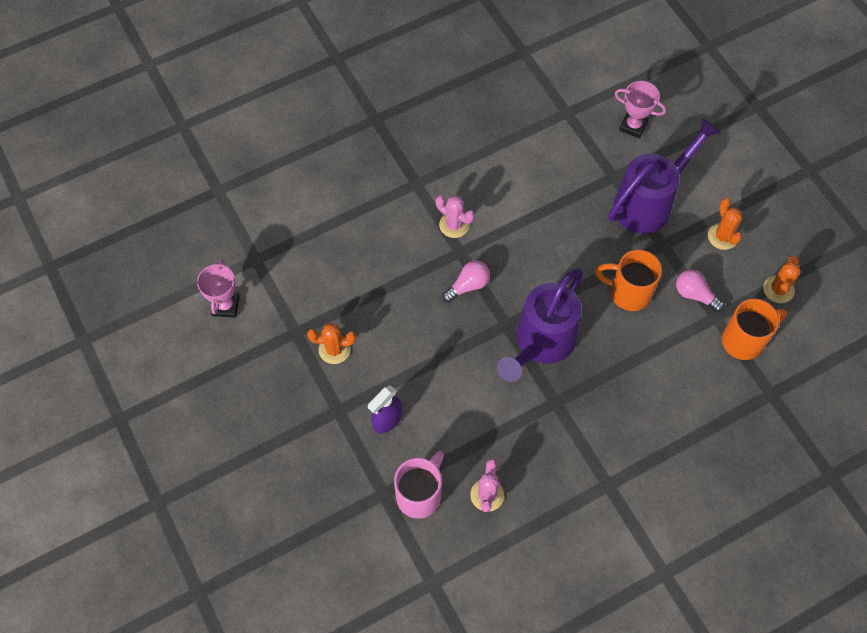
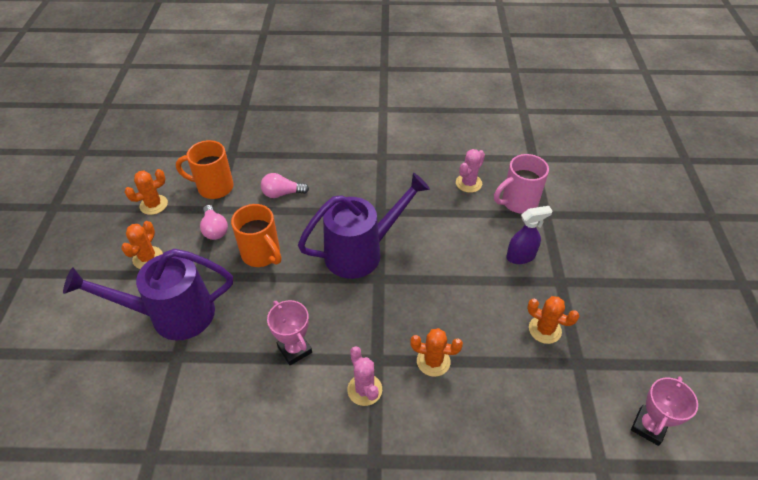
camera: 150 degrees left, 15 degrees down
(414, 273) = (433, 361): none -> orange cactus
(468, 285) = (390, 325): pink light bulb -> pink light bulb (282, 193)
(633, 126) = (105, 399): pink trophy -> pink trophy (294, 349)

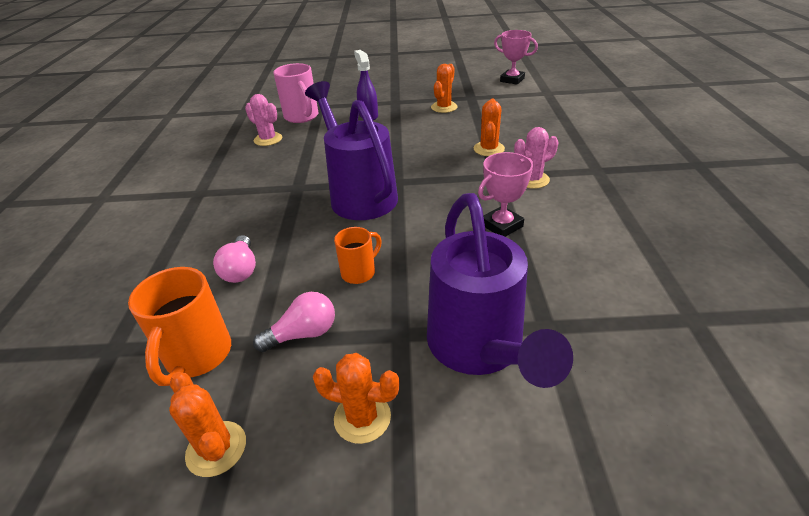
camera: 90 degrees left, 10 degrees down
(262, 254) = (359, 272): orange mug -> orange mug, size x0.61

